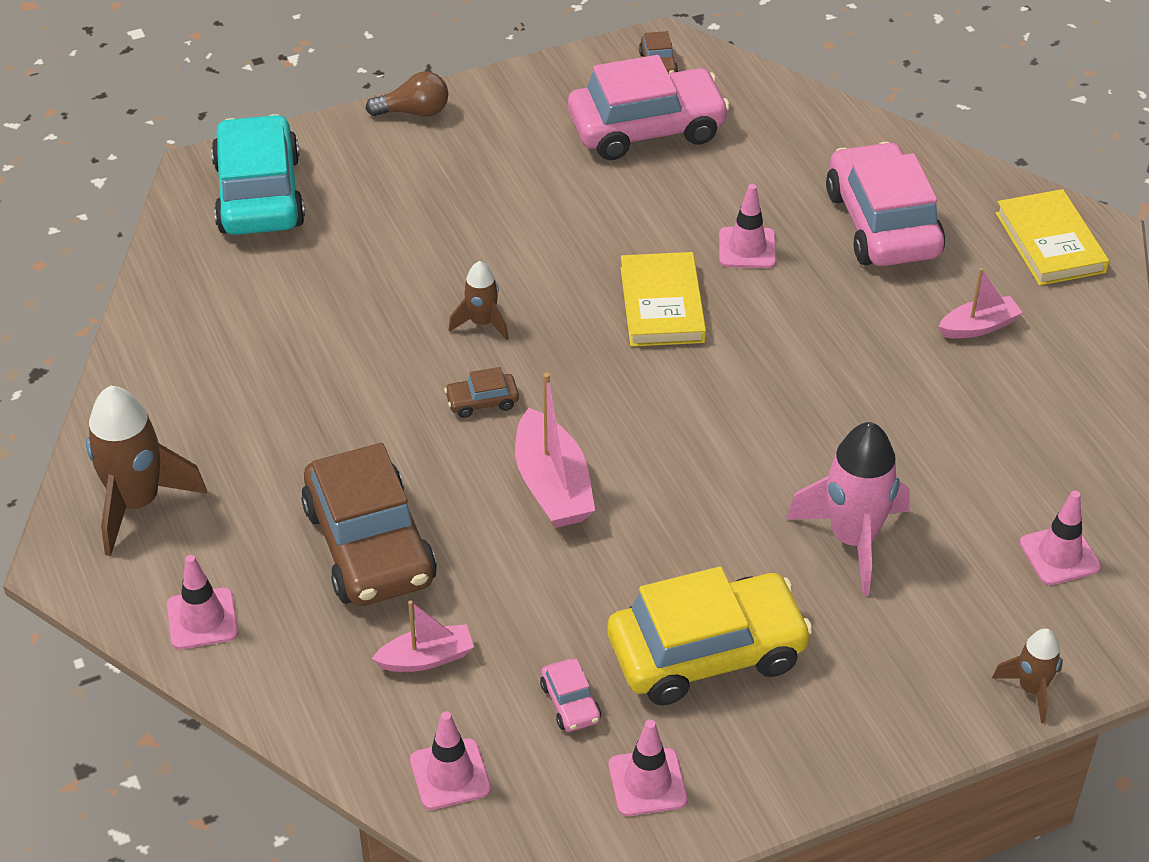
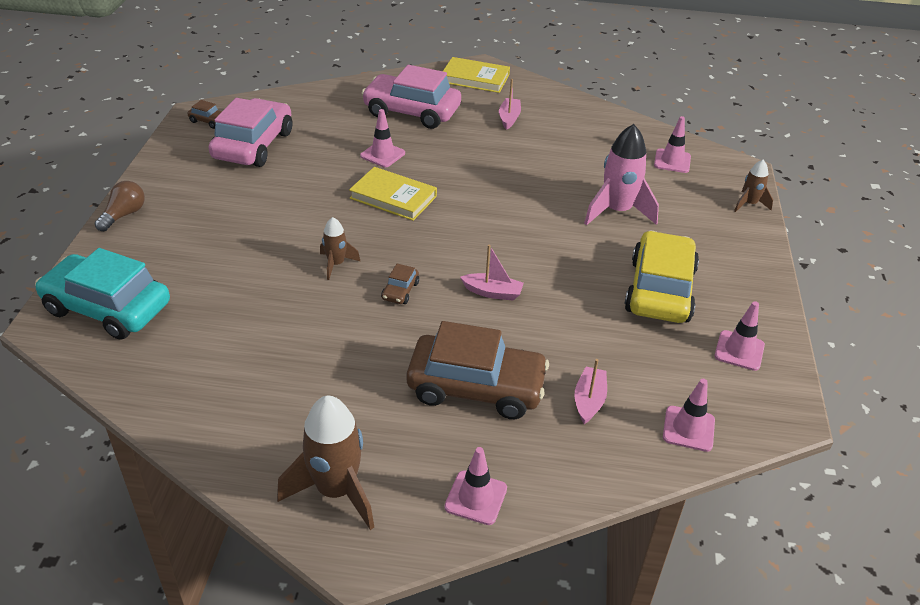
camera: 60 degrees left, 5 degrees down
(552, 486) = (492, 292): pink boat -> pink boat, size x0.62
(570, 703) = (663, 355): pink car -> none

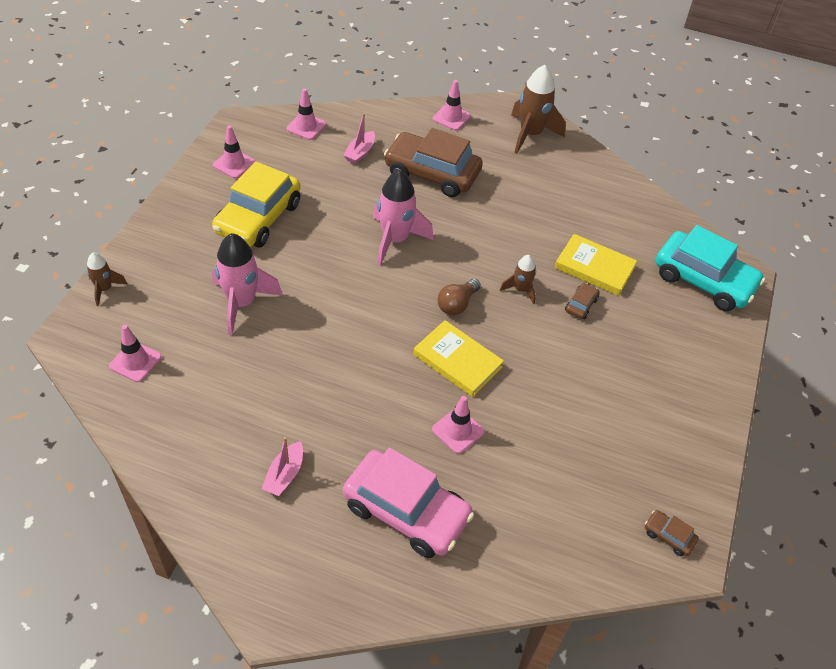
camera: 170 degrees left, 10 degrees up
(124, 215) = (723, 383): brown light bulb -> brown light bulb (457, 304)
(253, 145) = (607, 474): pink car -> none
(400, 291) = (470, 254): brown car -> brown car (581, 305)
(475, 78) = (295, 581): yellow book -> yellow book (594, 267)
(492, 292) = (395, 240): pink boat -> pink rocket

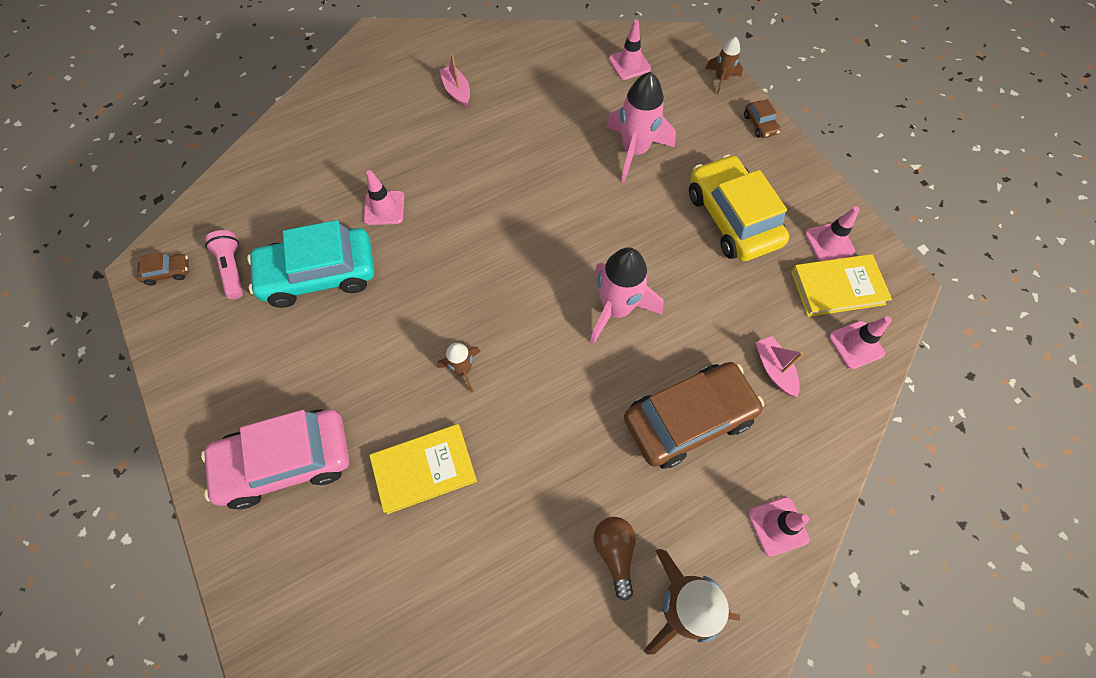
camera: 135 degrees right, 15 degrees up
(406, 511) = (362, 135): pink car -> pink car (286, 461)
(457, 304) = (496, 301): brown light bulb -> brown light bulb (614, 552)
(457, 361) = (441, 255): yellow book -> yellow book (837, 287)
(581, 305) = (397, 409): brown car -> brown car (760, 124)
(614, 490) = (232, 269): none -> pink flashlight
(703, 280) = (303, 576): turquoise car -> turquoise car (319, 274)

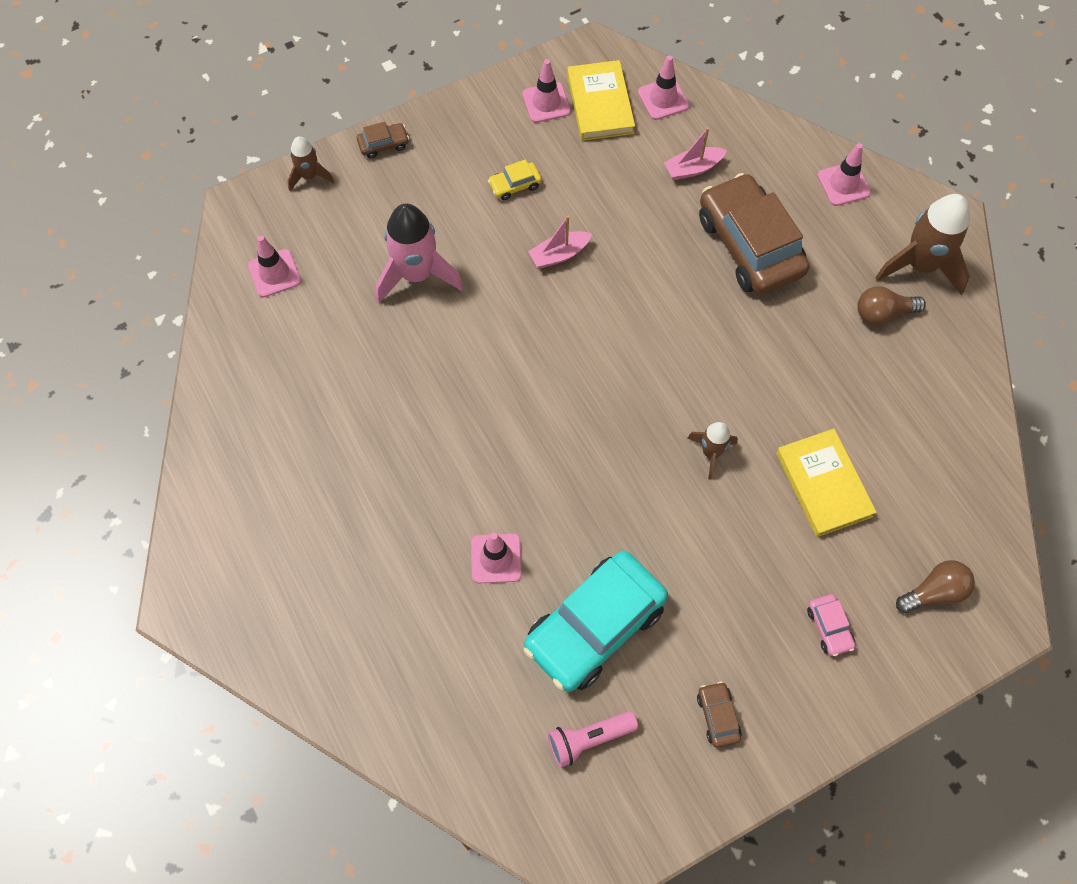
camera: 90 degrees left, 0 degrees up
(168, 272) = (595, 826): brown car -> brown car (718, 716)
(286, 461) = (829, 627): pink car -> pink car, size x0.41
(303, 568) = (934, 592): none -> brown light bulb
(319, 274) = (594, 626): turquoise car -> turquoise car turned 60 degrees clockwise
(457, 91) = (303, 482): pink boat -> pink boat (559, 254)
(616, 309) = (631, 302): pink rocket -> none
(732, 218) = (515, 185): yellow car -> yellow car, size x0.41

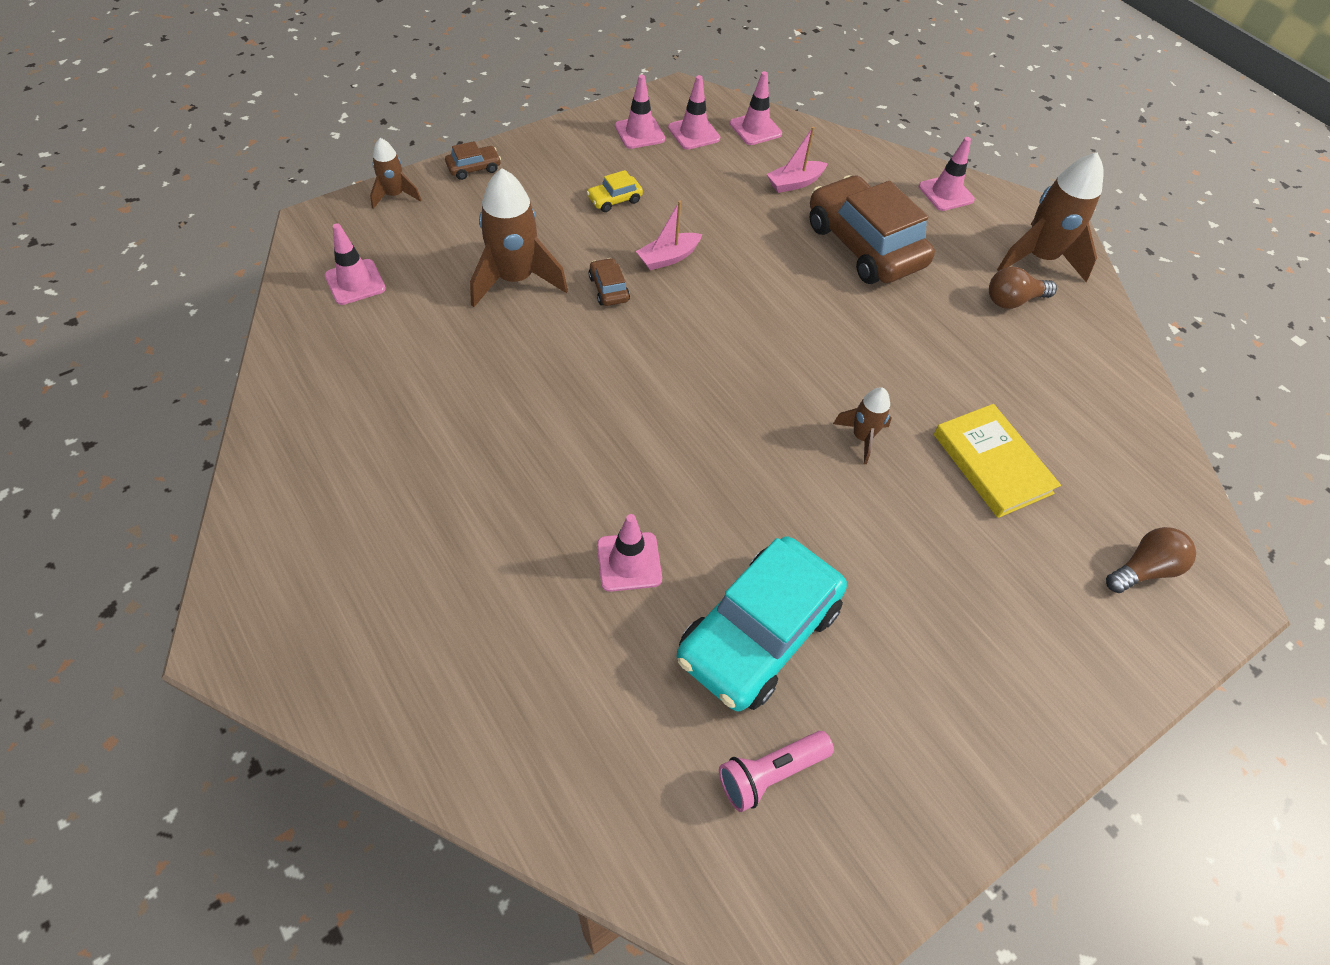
camera: 10 degrees left, 10 degrees down
(417, 274) = (515, 279): pink rocket -> brown rocket
(600, 104) = (694, 133): yellow book -> pink traffic cone
(718, 716) = (927, 731): brown car -> brown car (609, 289)
(829, 627) = (1035, 616): pink car -> none

